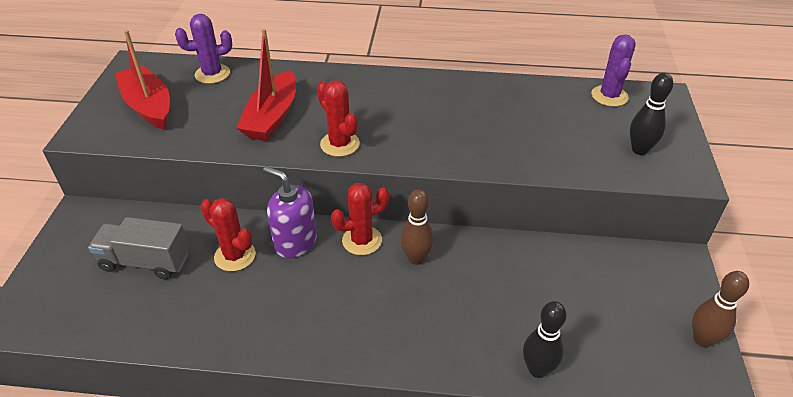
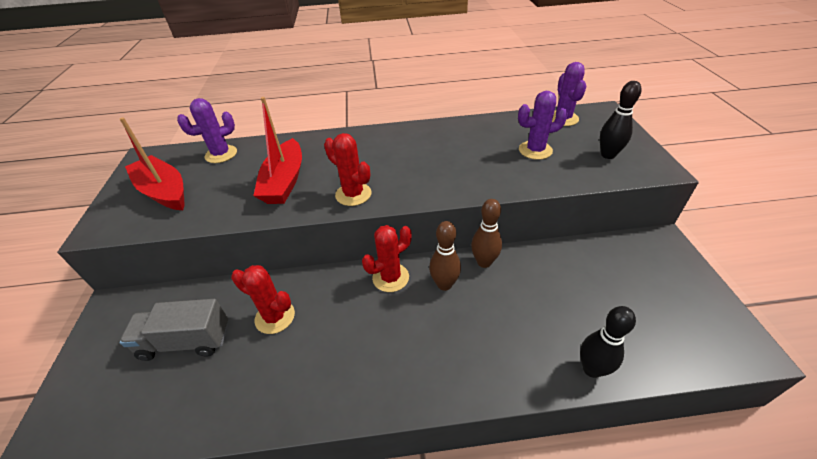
camera: 10 degrees left, 0 degrees up
(295, 242) = (330, 291): purple soap dispenser -> none
(558, 129) = (535, 150): none -> purple cactus
(702, 339) = (715, 307): brown bowling pin -> brown bowling pin (484, 262)

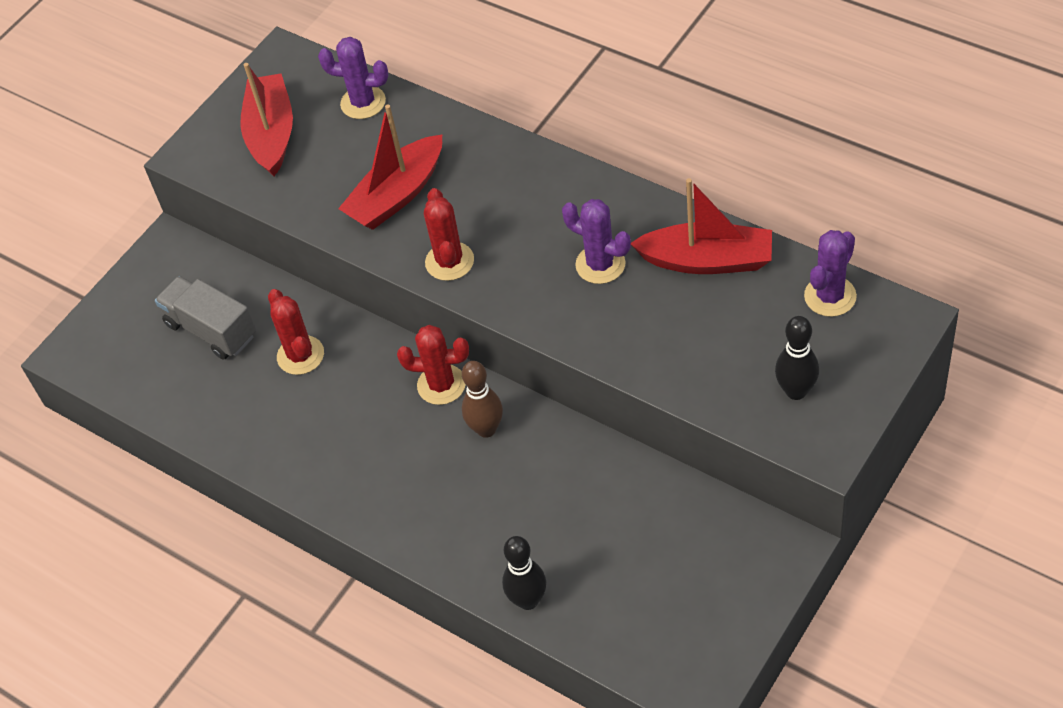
camera: 45 degrees right, 10 degrees up
(484, 262) = (554, 432): brown bowling pin -> none
(491, 131) = (707, 260): none -> red boat
(535, 150) = (719, 326): purple cactus -> purple cactus (600, 264)

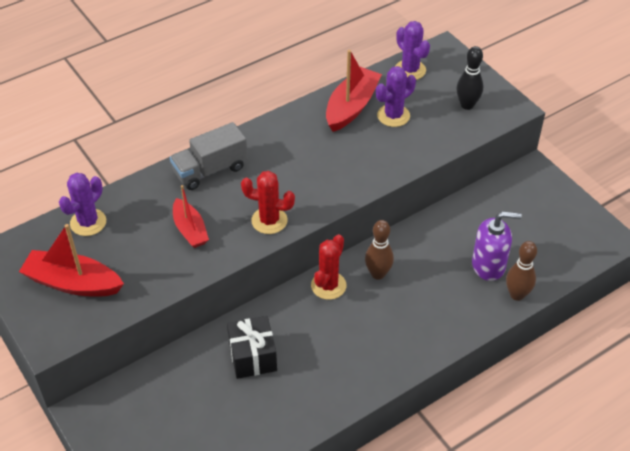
camera: 75 degrees left, 5 degrees down
(211, 330) = (191, 406): grey truck -> grey truck (210, 170)
(300, 355) = (253, 356): red cactus -> black gift
(397, 195) = (190, 229): red boat -> red boat, size x0.65
(528, 600) = (517, 295): black bowling pin -> brown bowling pin
(564, 549) = (488, 265): none -> purple soap dispenser
(600, 264) = (322, 152): purple cactus -> purple cactus (393, 116)

